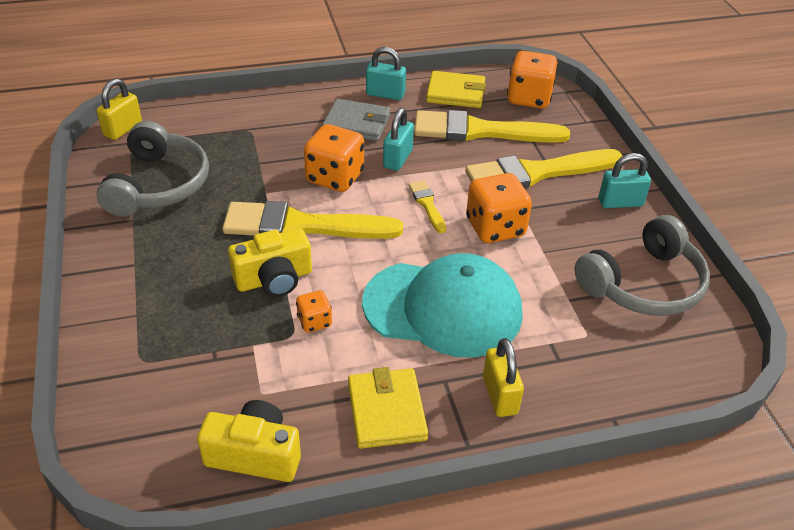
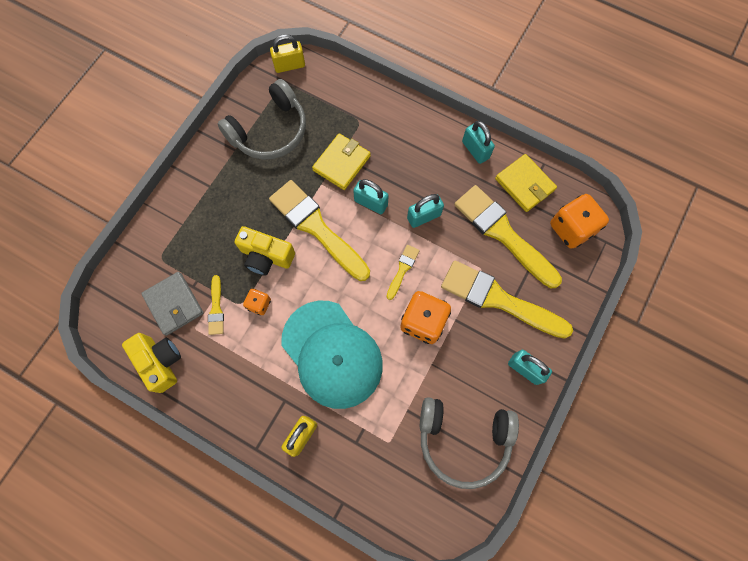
camera: 45 degrees right, 30 degrees up
(268, 358) = (216, 308): none -> yellow brush
(335, 177) = (371, 203): orange dice -> turquoise padlock
(356, 124) = (429, 164): grey wallet -> grey wallet (174, 304)
(386, 411) = (239, 393): yellow wallet -> yellow wallet (341, 163)

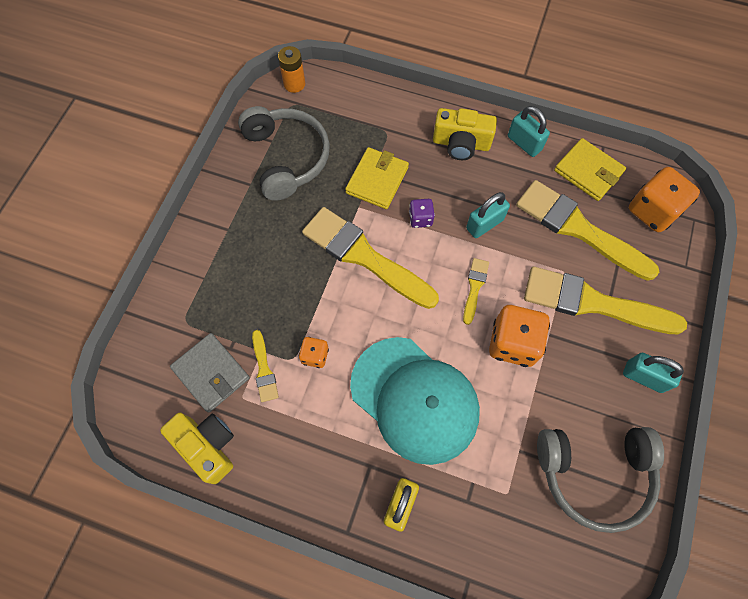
camera: 10 degrees left, 5 degrees down
(266, 256) = (312, 298): yellow camera -> yellow camera (461, 144)
(270, 131) = (287, 158): grey headphones -> grey headphones turned 60 degrees counterclockwise
(289, 65) = (294, 84): yellow padlock -> orange battery
(371, 203) = (420, 219): turquoise padlock -> purple dice

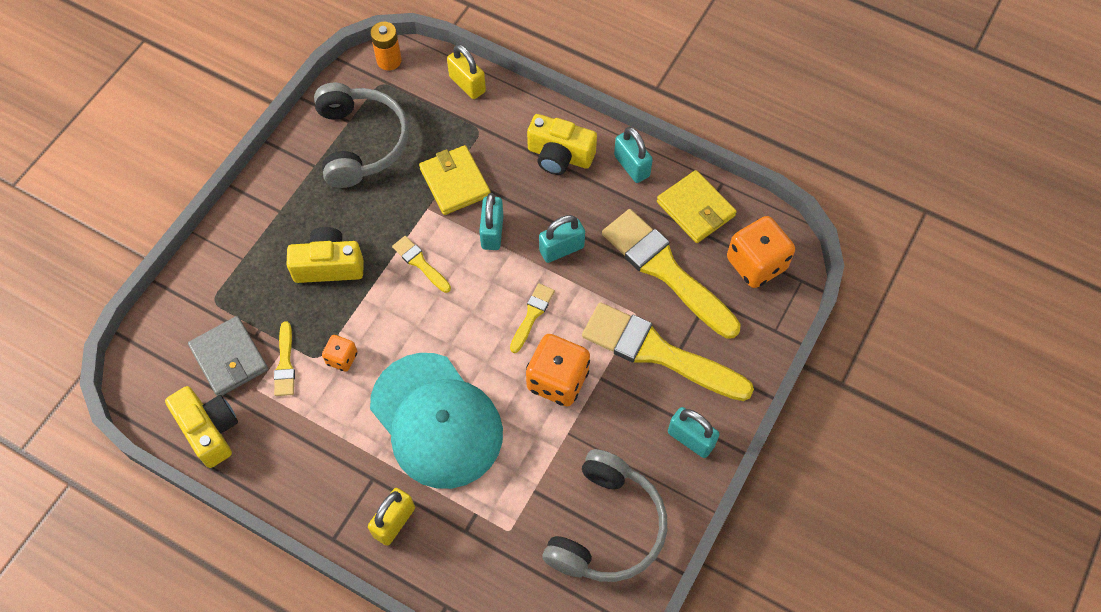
camera: 10 degrees right, 5 degrees down
(283, 272) = (329, 265): none -> yellow camera
(364, 256) = (420, 263): yellow brush -> yellow brush, size x0.45
(366, 94) = (467, 84): none -> yellow padlock
(377, 180) = (455, 182): yellow wallet -> yellow wallet turned 60 degrees counterclockwise
(420, 219) = (492, 232): purple dice -> turquoise padlock
(594, 474) = (607, 527): grey headphones -> grey headphones turned 75 degrees counterclockwise

